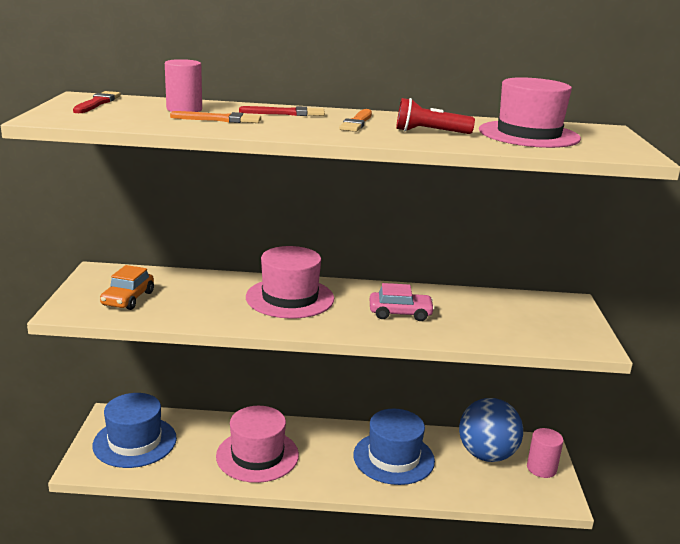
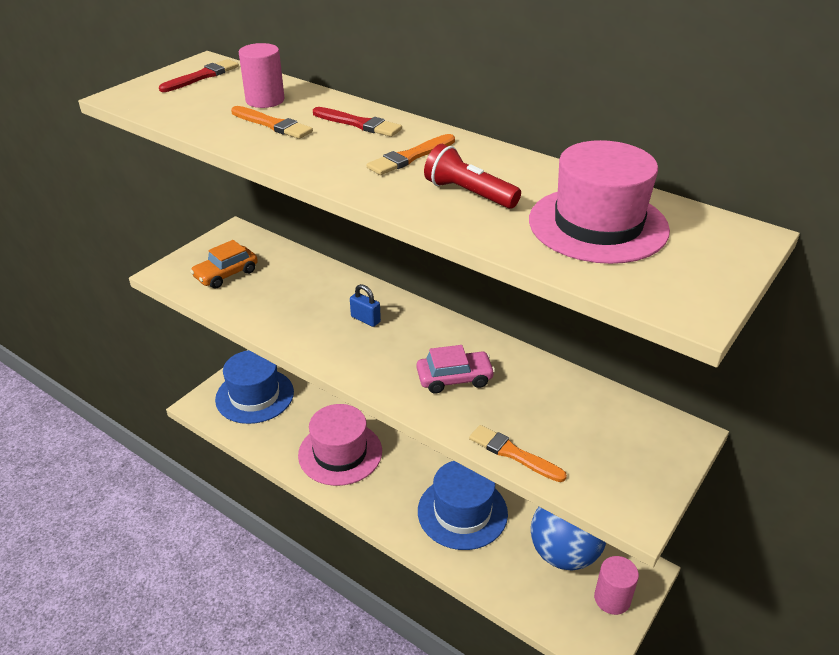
camera: 35 degrees right, 15 degrees up
(290, 298) = (365, 319): pink hat -> blue padlock
(400, 313) = (454, 378): pink car -> pink car turned 45 degrees counterclockwise
(491, 340) = (513, 454): none -> orange brush

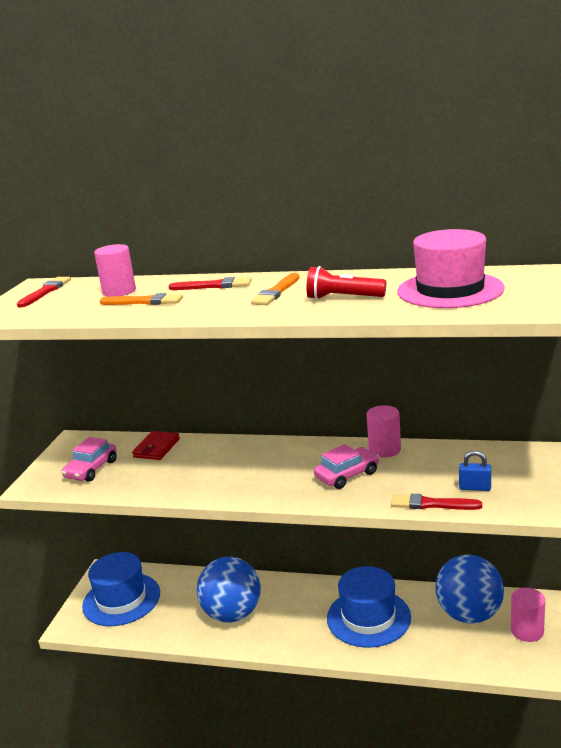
camera: 20 degrees left, 15 degrees down
(226, 274) = (91, 469): orange car -> pink car
(299, 270) = (156, 448): none -> red wallet
(340, 453) = (232, 614): pink hat -> blue ball
(365, 319) = (242, 462): blue padlock -> blue padlock (475, 487)
(513, 454) = (431, 504): orange brush -> red brush
(516, 360) = (384, 449): none -> pink cylinder

